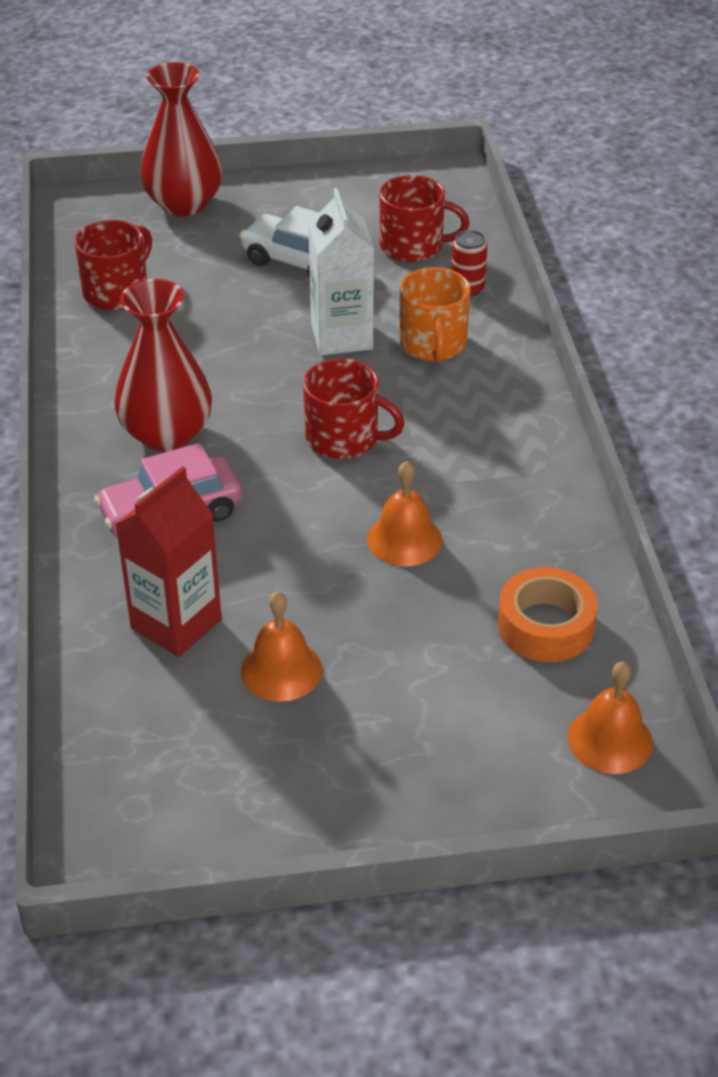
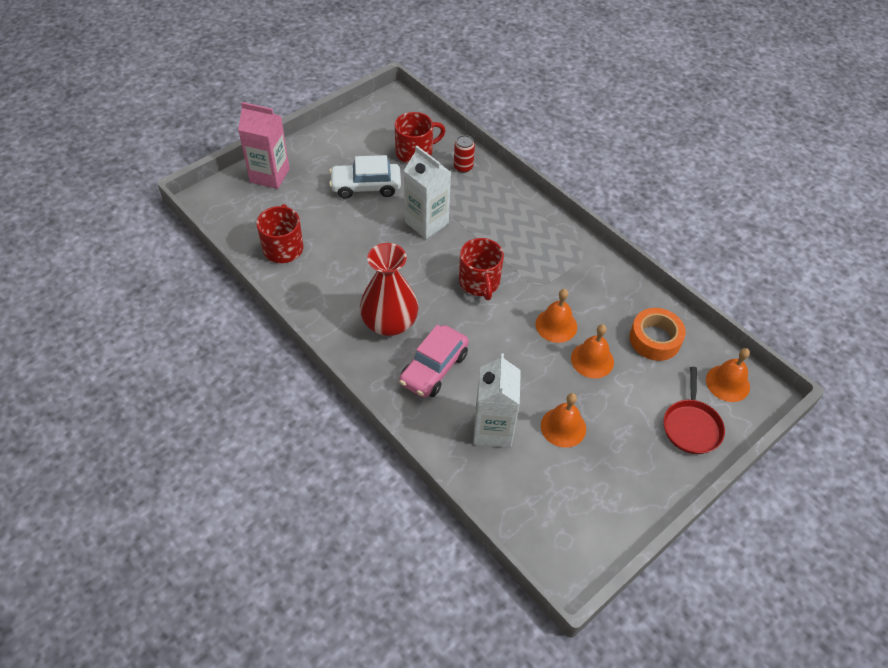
camera: 35 degrees left, 10 degrees up
(176, 624) = (493, 430): red carton -> white carton
(184, 203) = (269, 175): red vase -> pink carton
(344, 438) = (479, 282): red mug -> red mug turned 90 degrees clockwise
(414, 607) = (592, 360): none -> orange bell
(433, 344) = (474, 207): orange mug -> none
(485, 767) = (691, 426): none -> red pan

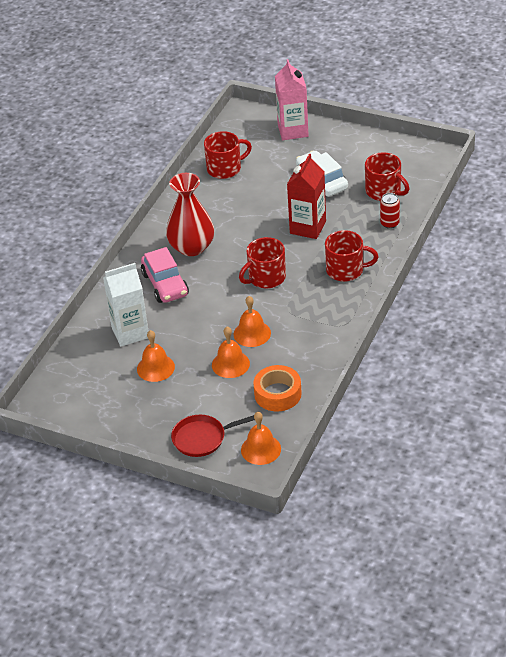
camera: 70 degrees right, 10 degrees down
(426, 223) = (308, 227): white carton -> red carton
(434, 368) = (165, 284): pink car -> pink car turned 120 degrees counterclockwise
(508, 221) = (346, 270): none -> red mug

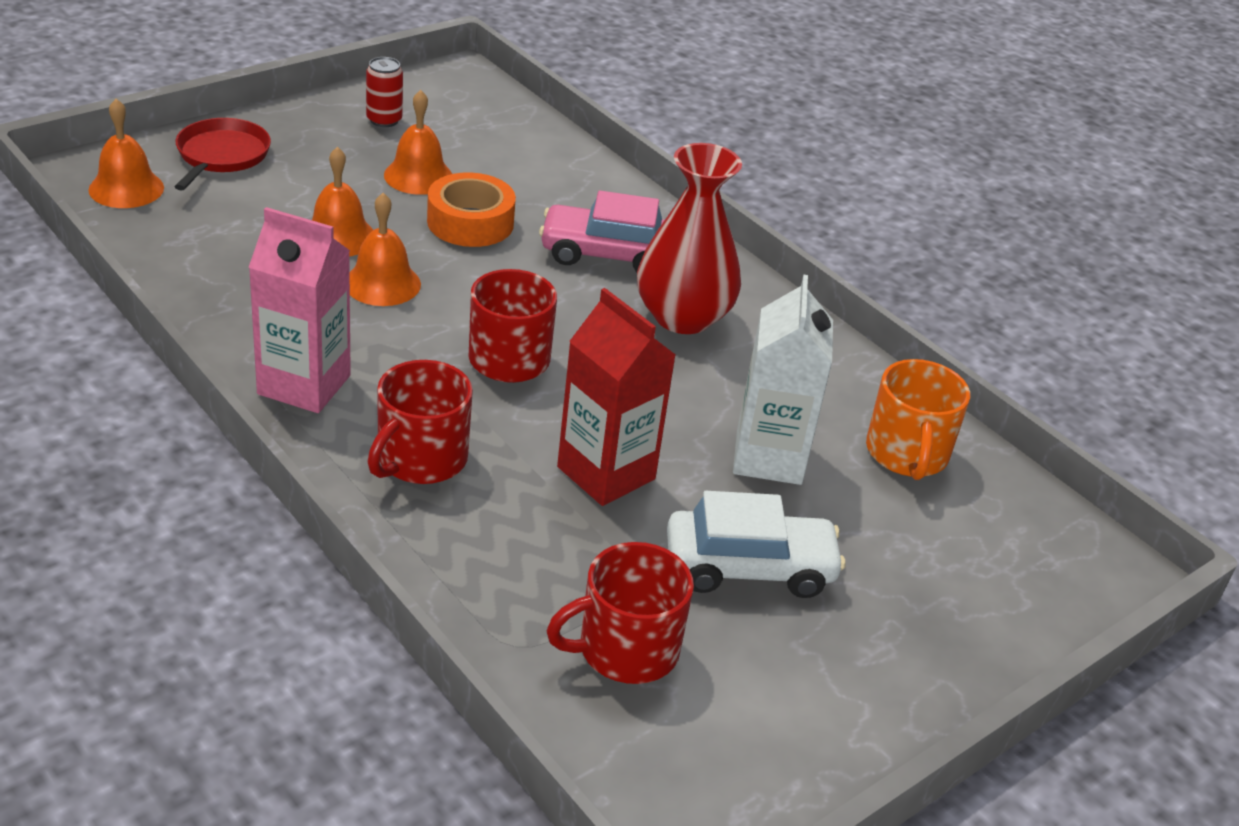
camera: 110 degrees right, 5 degrees down
(130, 332) = (525, 185): white carton -> white carton (768, 457)
(225, 168) = (907, 453): red mug -> orange mug
(277, 394) = (212, 248): orange tape -> orange tape (470, 222)
(293, 130) = (990, 616): pink carton -> pink carton (304, 385)
(389, 223) = (501, 597): red can -> red can (384, 120)

